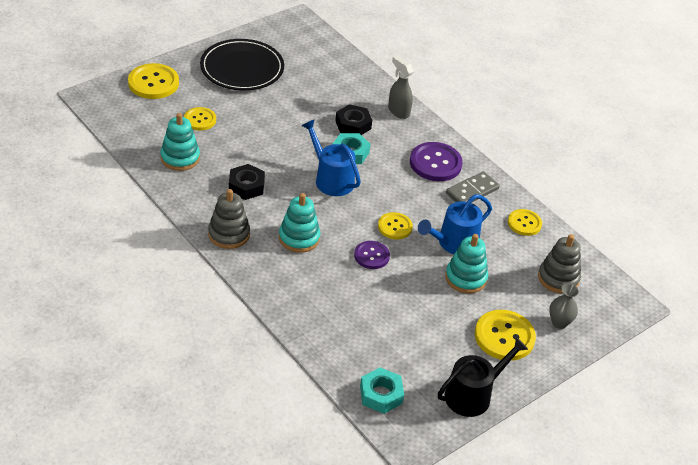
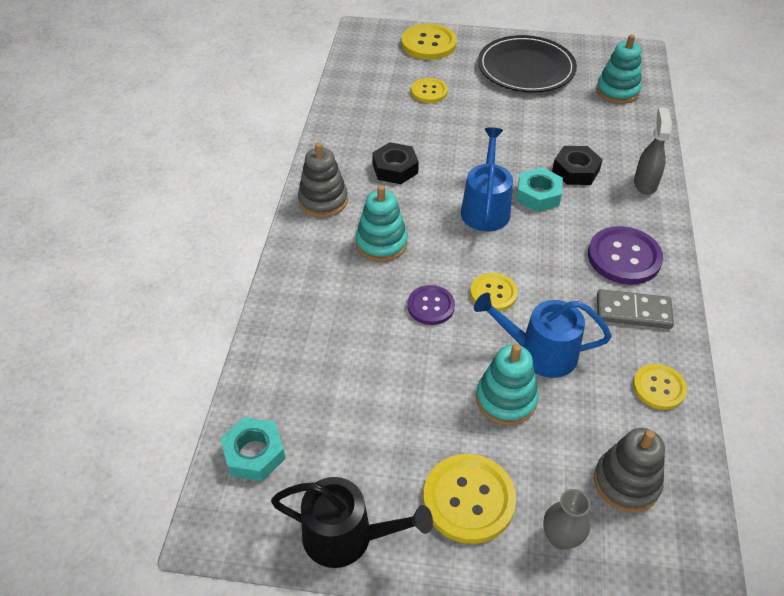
camera: 50 degrees right, 5 degrees up
(180, 158) = (369, 114): turquoise stacking toy -> turquoise stacking toy (617, 91)

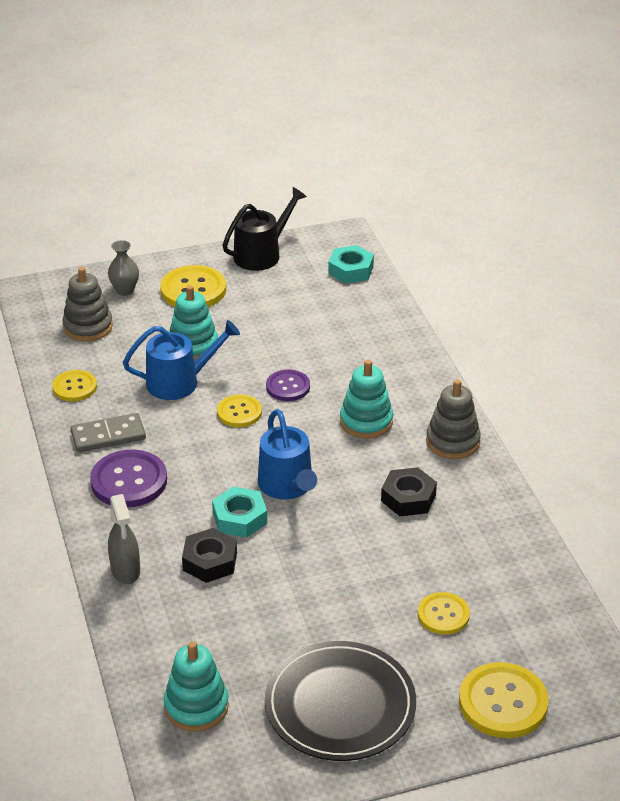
camera: 155 degrees right, 10 degrees down
(346, 536) = (261, 254): black watering can -> black watering can turned 150 degrees clockwise

